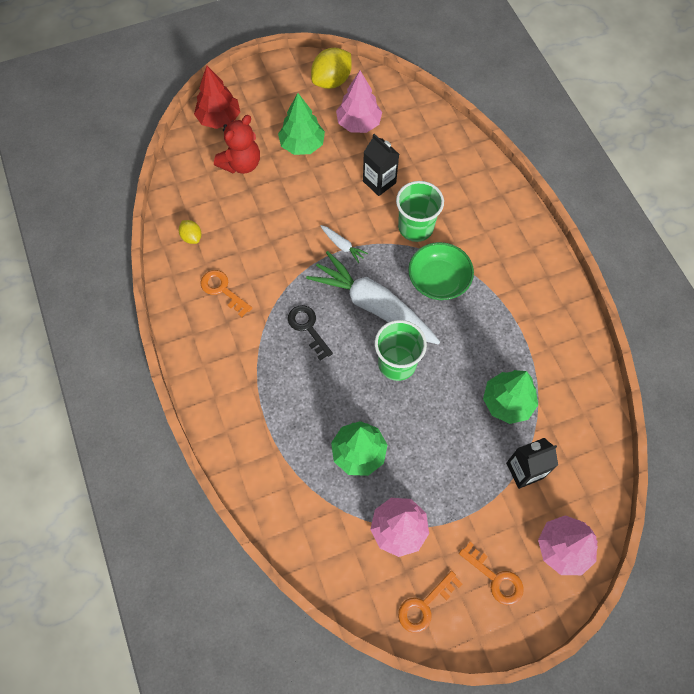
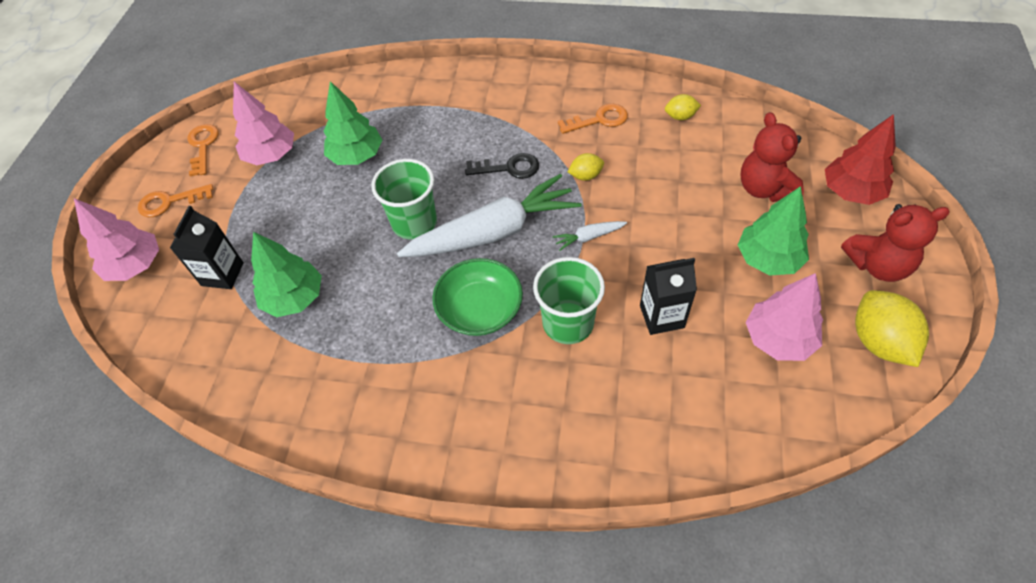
camera: 125 degrees right, 10 degrees down
(275, 93) = (877, 265): none -> red teddy bear
(287, 273) = (585, 176): none -> yellow lemon

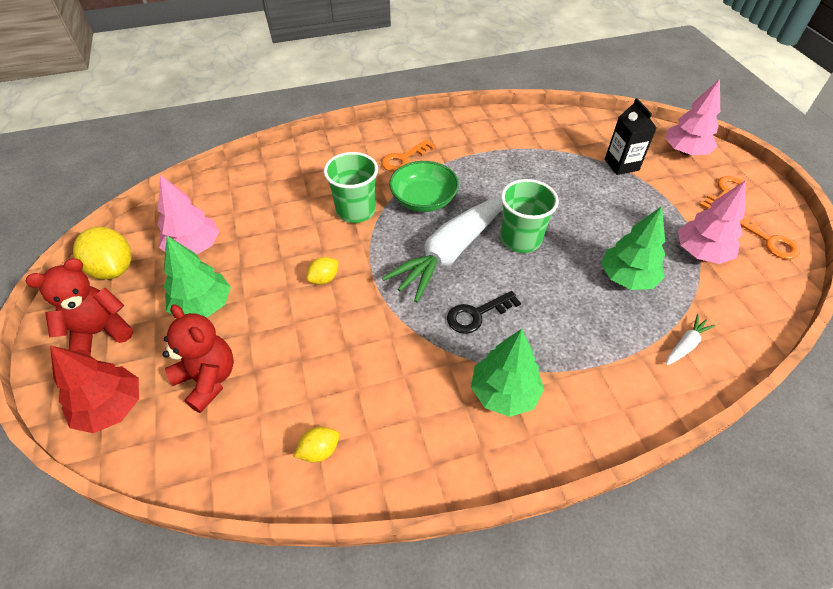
camera: 150 degrees right, 5 degrees down
(294, 298) = (557, 168): green tree -> green tree (504, 393)
(585, 176) = (397, 332): yellow lemon -> yellow lemon (324, 279)
(589, 237) = (367, 274): white carrot -> white carrot (685, 345)
(599, 120) = (415, 409): orange key -> orange key (403, 159)
(661, 316) = (287, 235): black carton -> none

